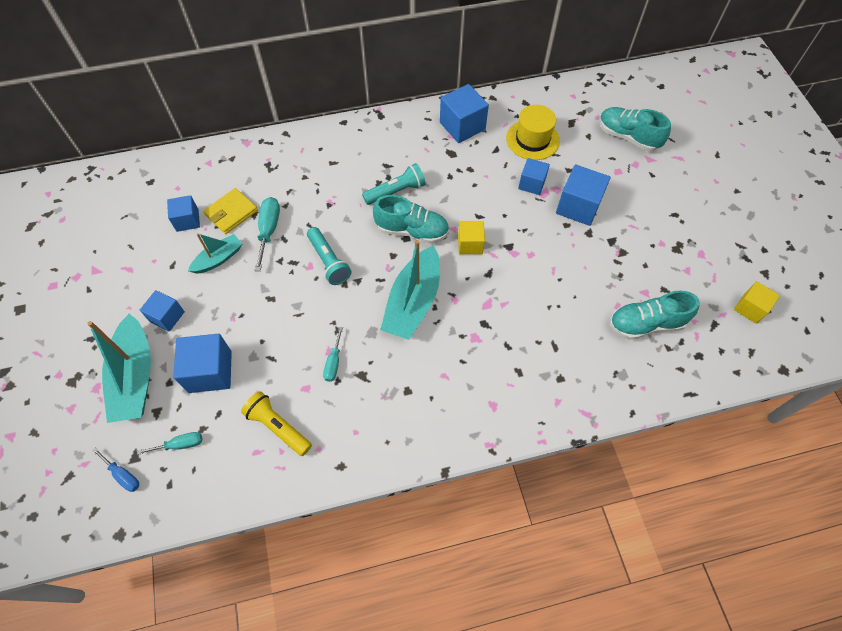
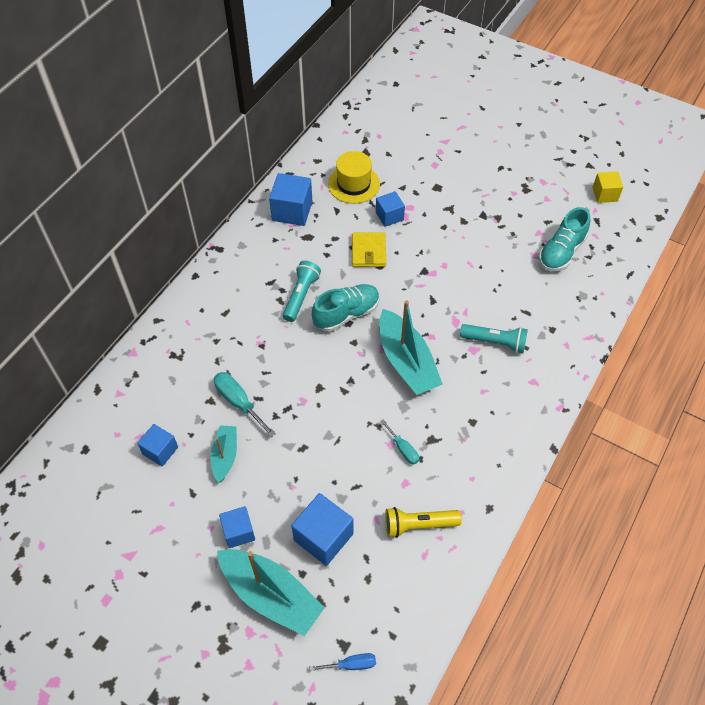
camera: 45 degrees left, 5 degrees down
(180, 444) = (366, 603): turquoise screwdriver -> none
(231, 213) = (190, 414): yellow wallet -> yellow wallet (368, 251)
(329, 261) = (313, 385): turquoise flashlight -> turquoise flashlight (495, 342)
(470, 244) = (397, 291): yellow cube -> none
(578, 206) = (437, 208): blue cube -> none
(628, 137) = (414, 136): turquoise shoe -> none

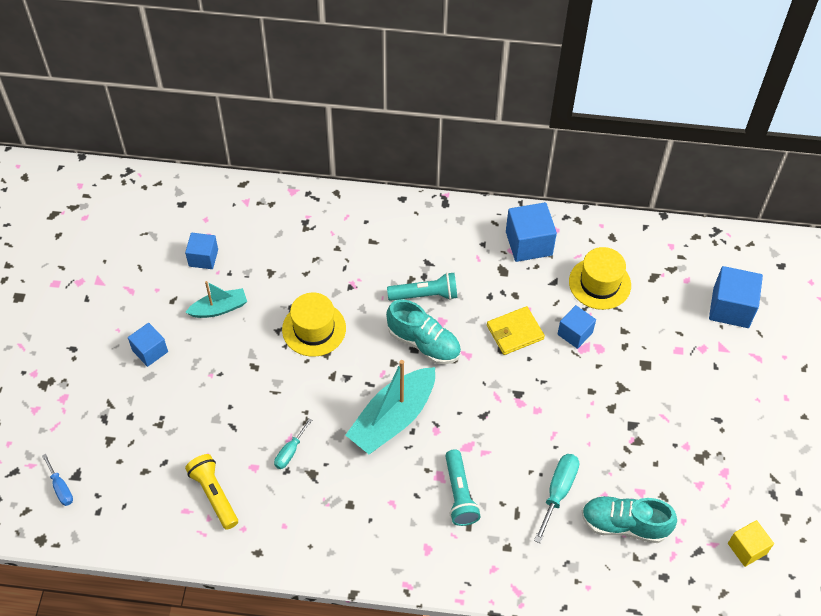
camera: 65 degrees right, 0 degrees up
(238, 402) = (279, 295): turquoise screwdriver -> turquoise screwdriver (558, 492)
(271, 595) = (101, 400): turquoise boat -> none
(289, 387) = (314, 329): none -> yellow hat
(323, 537) = (171, 419): blue cube -> blue cube (731, 308)

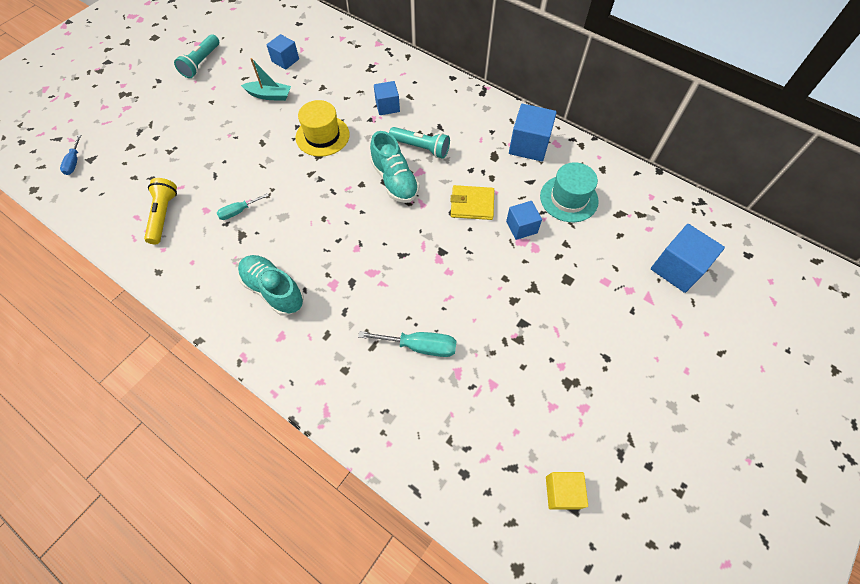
camera: 30 degrees right, 5 degrees up
(150, 351) = (203, 102): blue cube -> blue cube (387, 106)
(393, 418) = (330, 224): turquoise boat -> none
(459, 494) = (338, 306): turquoise flashlight -> turquoise flashlight (201, 63)
(558, 492) = (420, 346): turquoise screwdriver -> turquoise screwdriver turned 45 degrees clockwise
(599, 283) = (568, 198): yellow hat -> turquoise hat
(624, 525) = (458, 405): turquoise shoe -> turquoise shoe (273, 290)

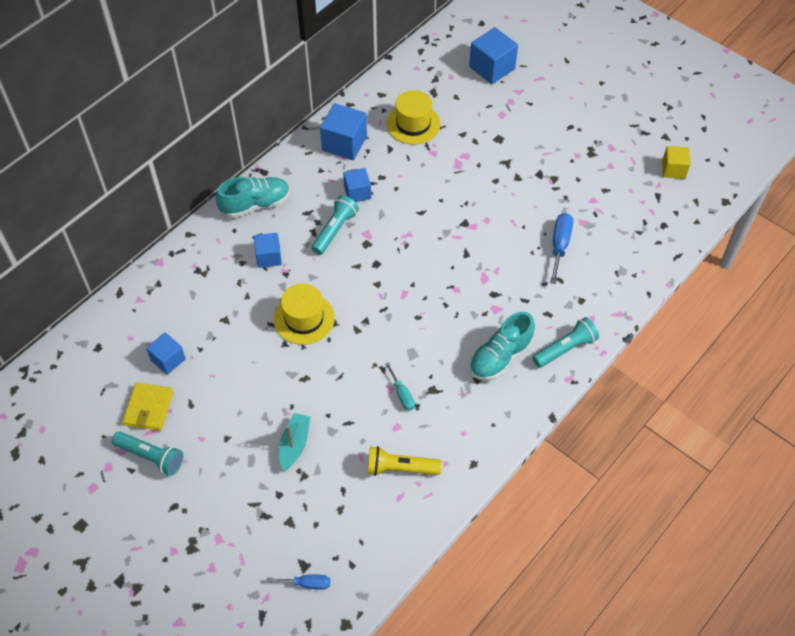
camera: 85 degrees left, 5 degrees down
(269, 95) = (228, 374): turquoise boat -> turquoise boat (294, 444)
(280, 353) = (565, 349): none -> turquoise flashlight
(395, 181) = (376, 255): turquoise shoe -> turquoise shoe (255, 204)
(420, 346) = (559, 245): turquoise screwdriver -> blue screwdriver
(472, 204) = (412, 195): yellow wallet -> yellow wallet (148, 408)
(521, 227) = (442, 162): blue cube -> blue cube (357, 192)
(568, 198) = (413, 124): turquoise hat -> yellow hat

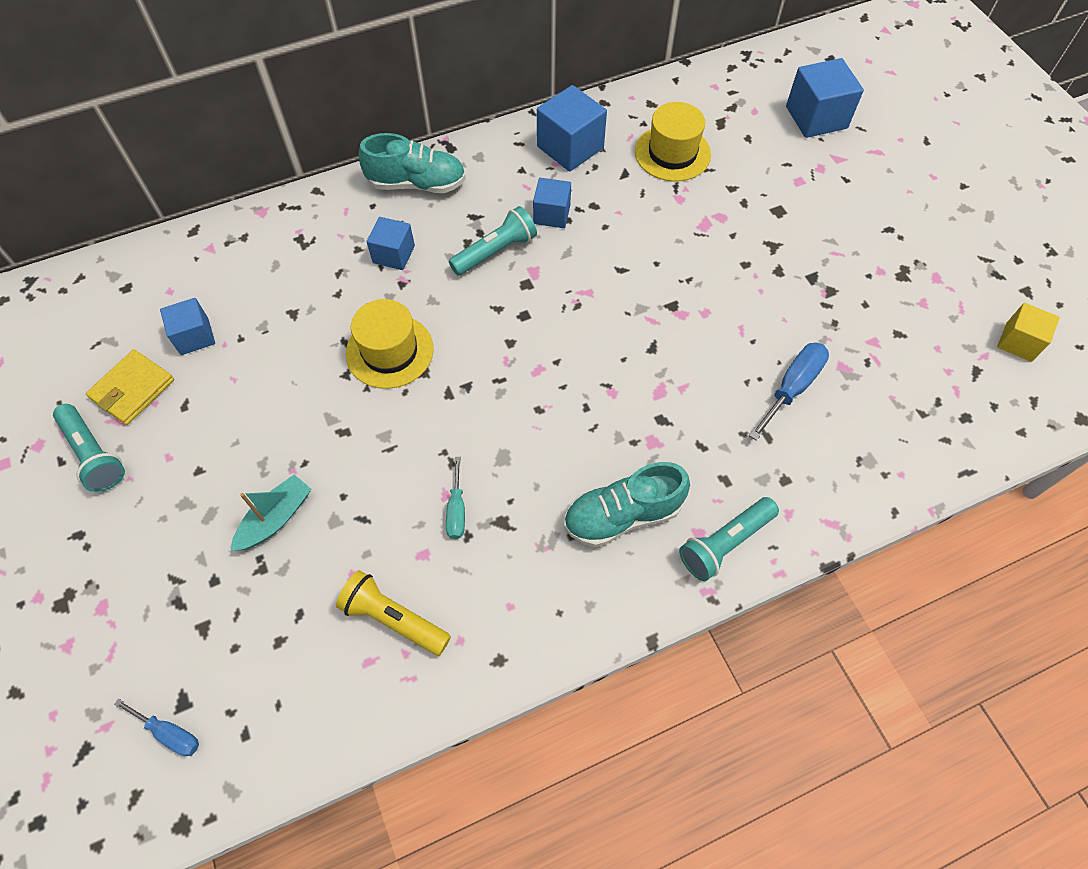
camera: 25 degrees right, 5 degrees up
(565, 349) = (725, 543): turquoise flashlight -> turquoise flashlight turned 150 degrees clockwise

